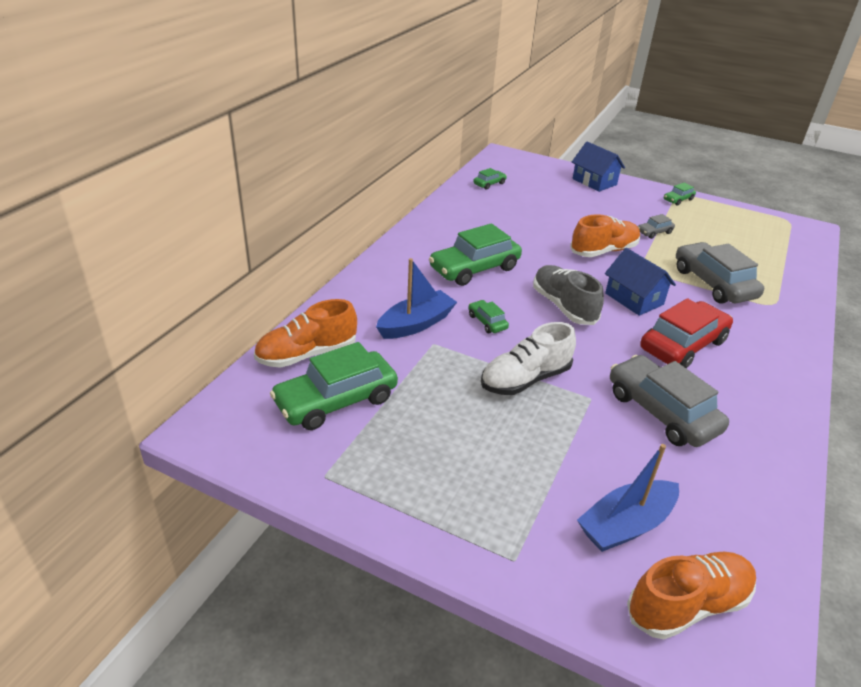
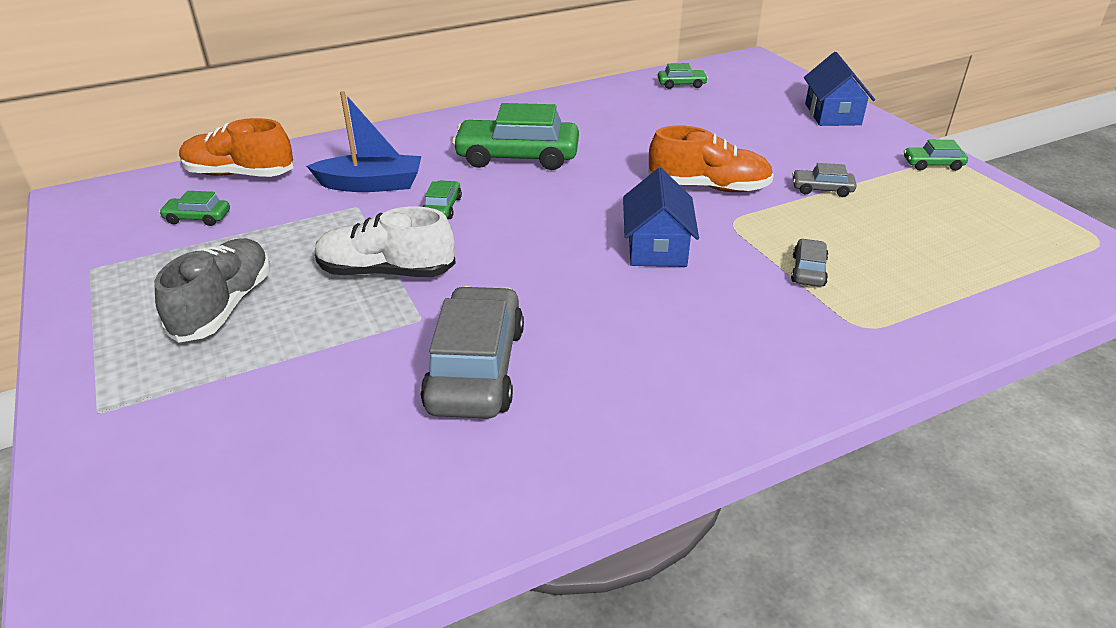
camera: 40 degrees right, 0 degrees up
(336, 400) = (198, 218): green car -> green car, size x0.47
(563, 306) = (553, 223): grey shoe -> grey shoe (224, 306)
(626, 525) = (239, 446): blue boat -> none
(683, 345) = (632, 317): red car -> none
(687, 604) = (160, 552): orange shoe -> none
(713, 283) = (808, 271): grey car -> grey car, size x0.47

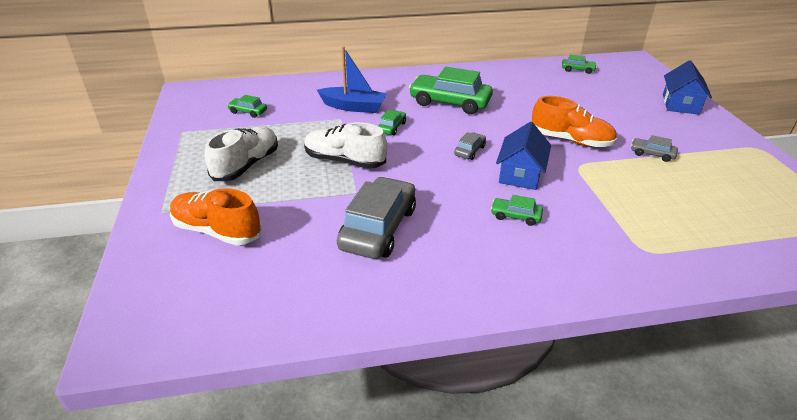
camera: 15 degrees right, 0 degrees up
(224, 306) = (246, 165): grey shoe -> white shoe
(240, 174) = (279, 89): orange shoe -> orange shoe (217, 231)
(808, 271) = (620, 207): grey car -> grey car (469, 151)
(932, 164) = (744, 149): green car -> green car (515, 216)

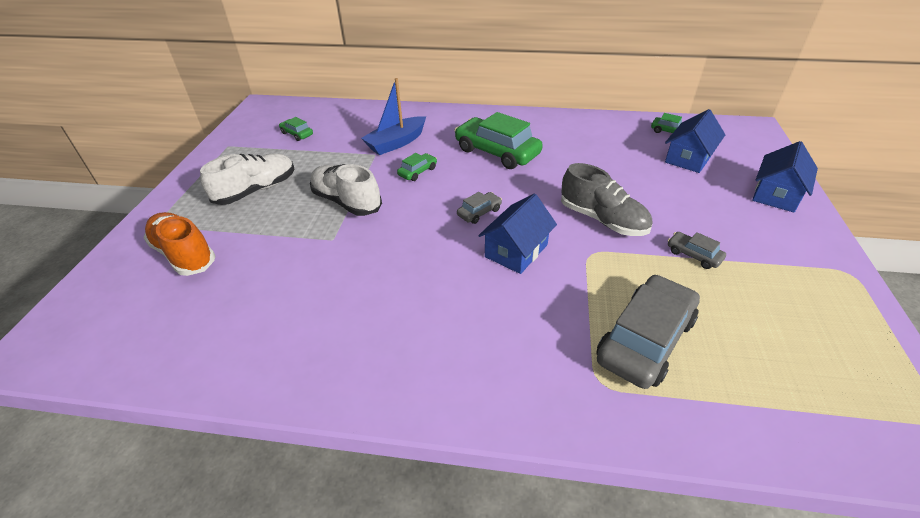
camera: 20 degrees right, 5 degrees up
(353, 107) = (396, 143): blue boat -> blue boat turned 105 degrees clockwise
(378, 228) = (326, 284): grey car -> grey car (645, 340)
(515, 216) = (476, 301): green car -> none
(571, 140) = (602, 220): orange shoe -> grey shoe
(603, 87) = (688, 158): none -> blue house

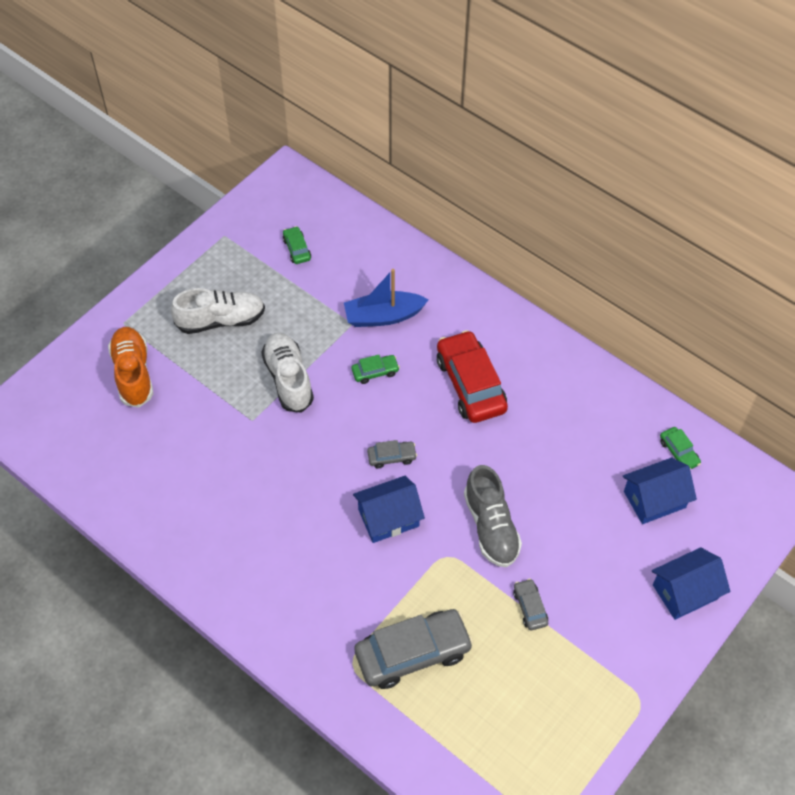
camera: 30 degrees right, 15 degrees up
(497, 152) = (470, 384): green car -> red car

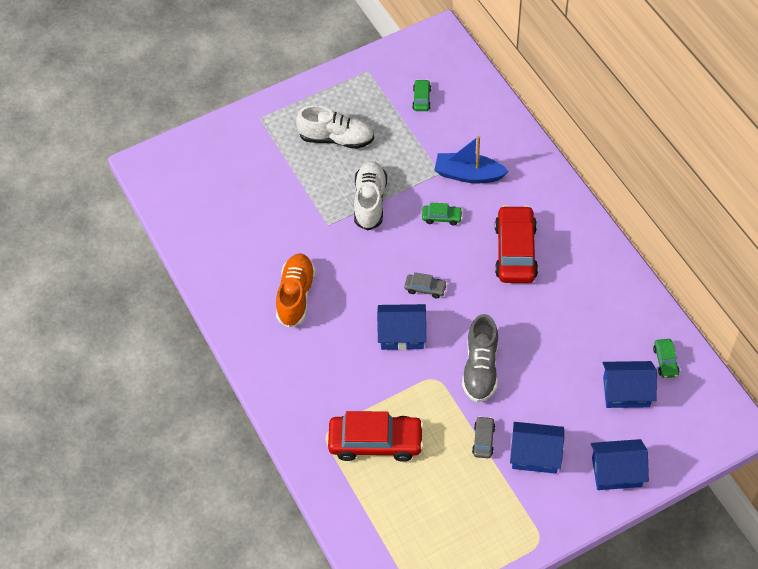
camera: 25 degrees right, 0 degrees up
(133, 373) = (252, 160): orange shoe -> orange shoe (296, 296)
(413, 653) = (375, 442): grey car -> red car
(592, 604) = (535, 455): none -> blue house

